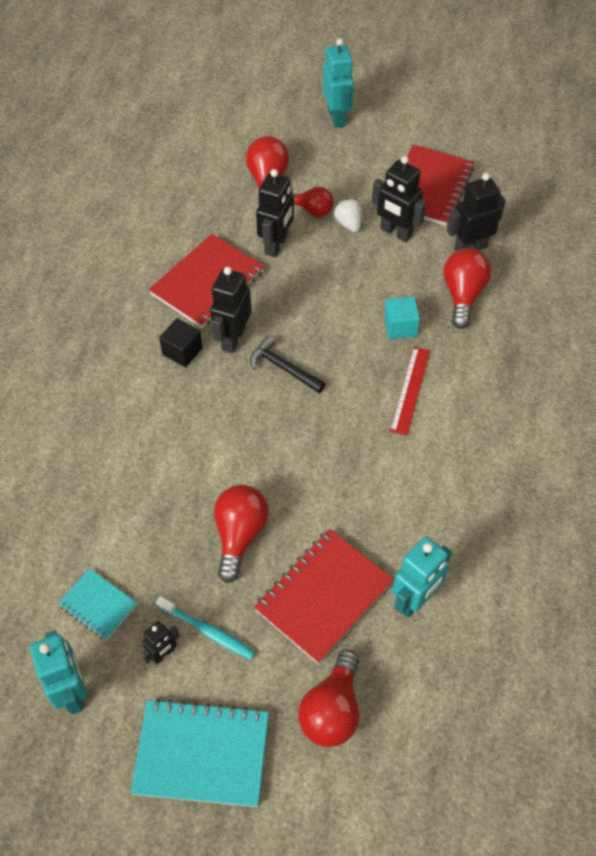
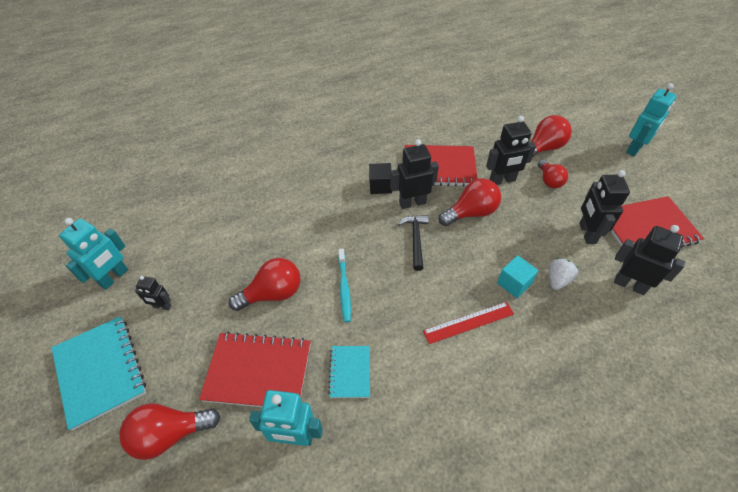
camera: 55 degrees right, 5 degrees down
(98, 605) = (178, 254): turquoise notebook -> turquoise notebook (350, 372)
(208, 631) = (191, 320): turquoise toothbrush -> turquoise toothbrush (344, 288)
(349, 224) = (562, 205): white strawberry -> white strawberry (557, 280)
(463, 295) = (584, 305): red light bulb -> red light bulb (471, 213)

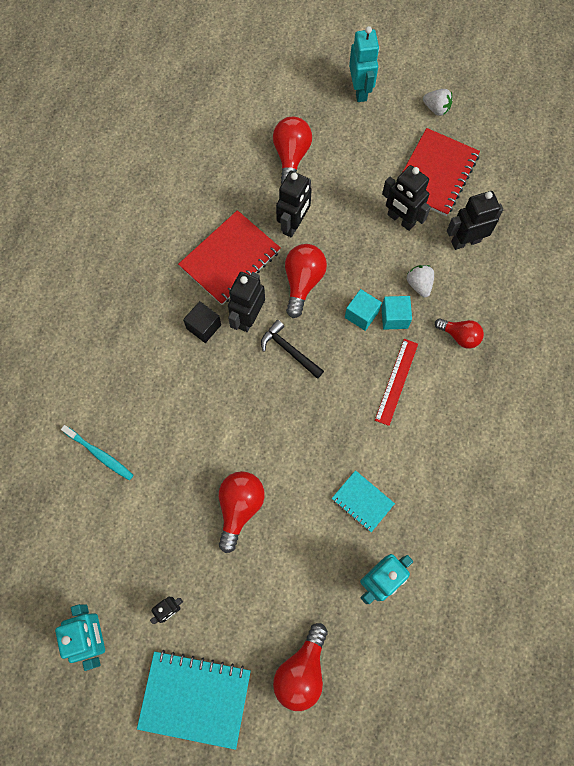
camera: 50 degrees left, 20 degrees up
(258, 372) = (304, 570): red notebook -> none
(344, 288) = (285, 446): turquoise toothbrush -> turquoise toothbrush (100, 455)
(490, 262) = (361, 314): none -> turquoise cube
(549, 180) = (328, 190): red light bulb -> red light bulb (459, 336)
(689, 194) = (436, 109): none -> white strawberry

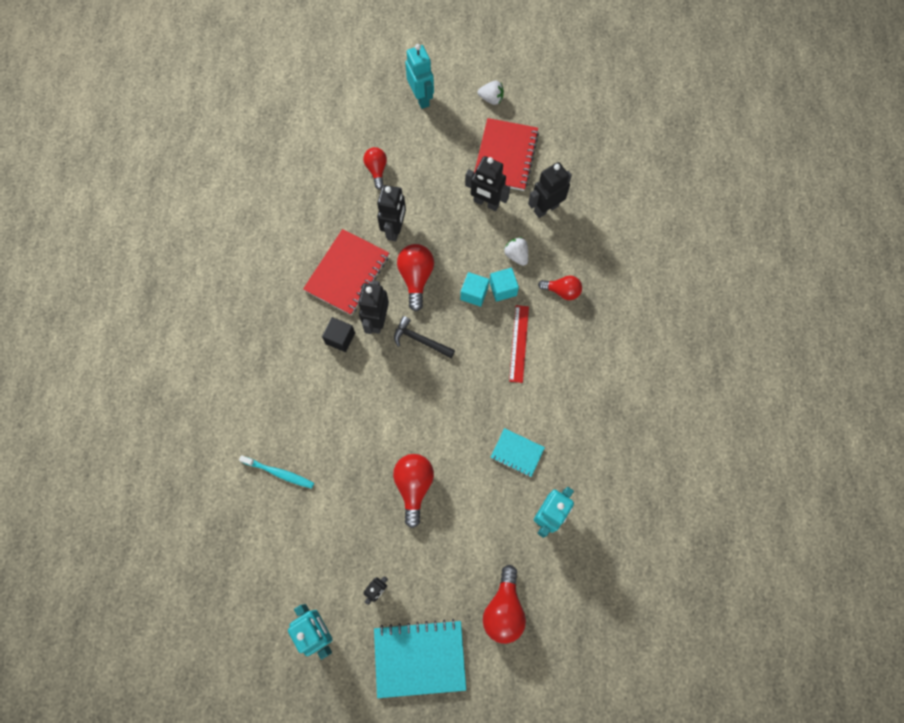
camera: 15 degrees left, 0 degrees up
(291, 156) = (377, 170): red light bulb -> red light bulb, size x0.66

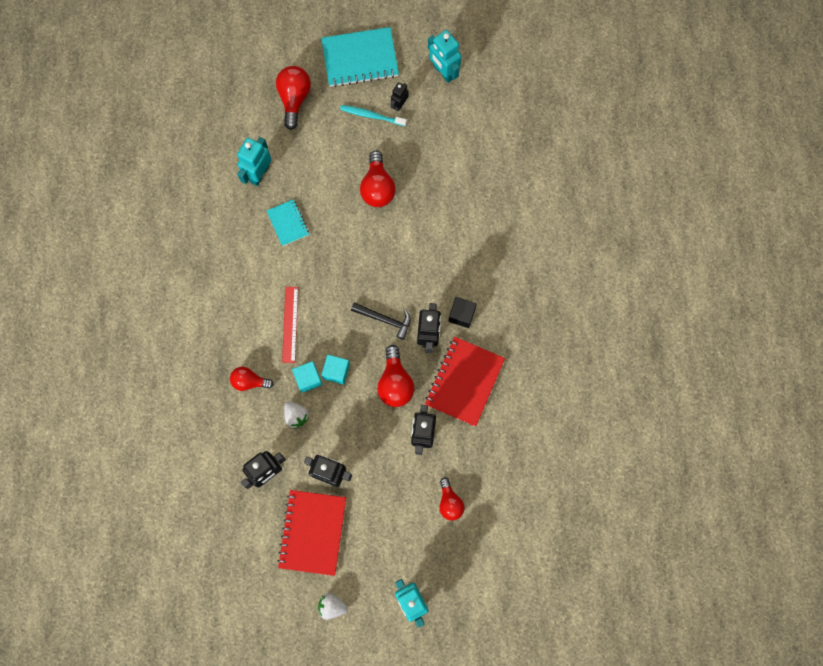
camera: 175 degrees right, 5 degrees up
(279, 473) = (497, 188): turquoise toothbrush -> turquoise toothbrush (371, 115)
(517, 453) = (288, 223): turquoise notebook -> turquoise notebook turned 45 degrees clockwise

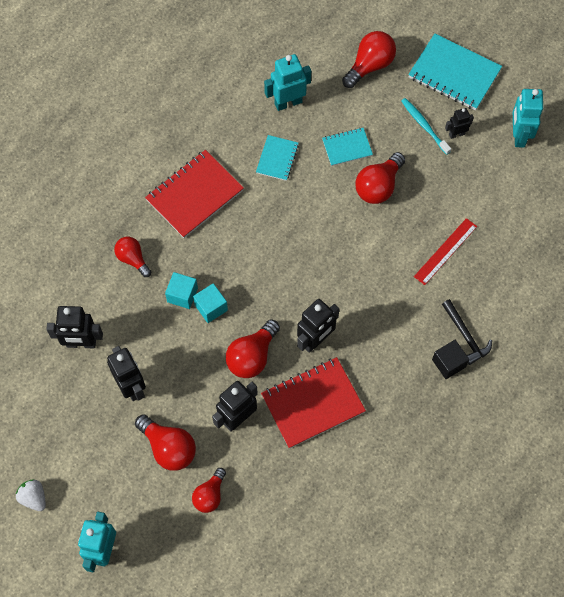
camera: 40 degrees right, 10 degrees down
(290, 324) = (207, 240): red ruler -> red ruler (445, 251)
(296, 416) = (145, 317): white strawberry -> none
(312, 532) = (73, 423): red notebook -> red notebook (194, 195)
(331, 175) = (347, 147): none -> turquoise notebook
(385, 319) = (289, 298): black hammer -> black hammer (466, 336)
(394, 494) = (169, 448): none -> red light bulb
(461, 315) = (360, 346): black cube -> black cube (448, 363)

